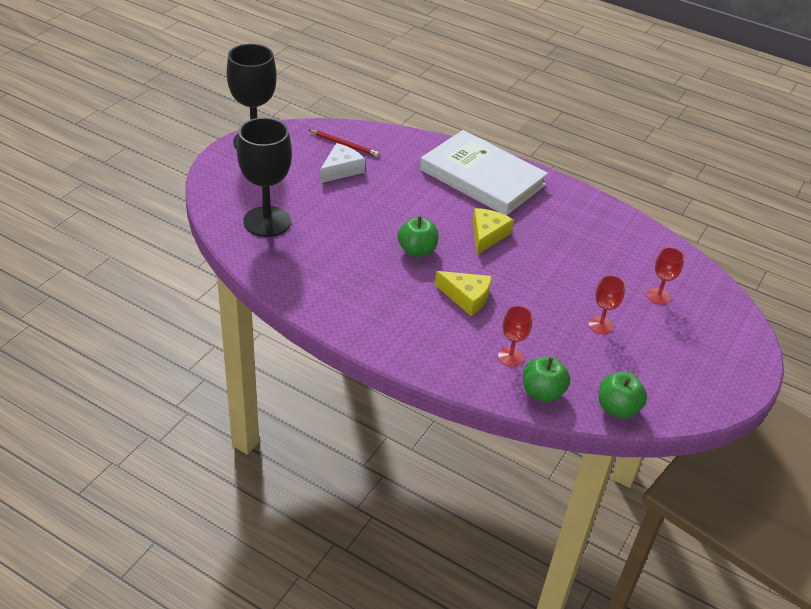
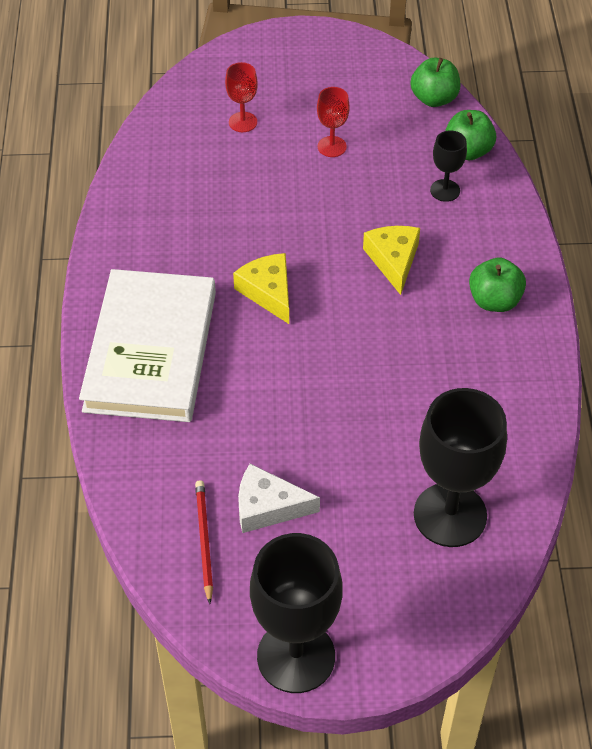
camera: 120 degrees left, 10 degrees up
(417, 251) = (358, 339): green apple -> green apple (494, 301)
(487, 235) = (268, 292): yellow cheese -> yellow cheese turned 75 degrees clockwise
(510, 357) = (445, 190): red goblet -> black goblet

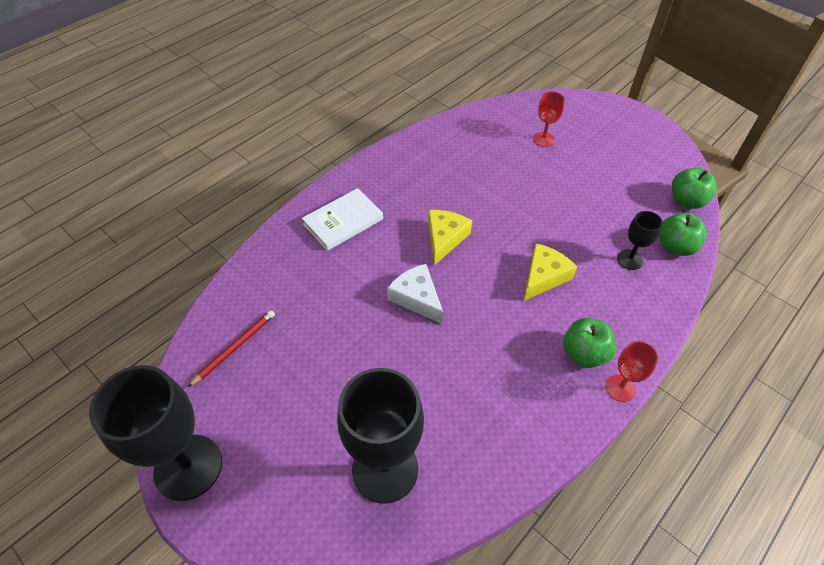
camera: 45 degrees right, 0 degrees up
(151, 350) = (343, 222): white book -> white book, size x0.55
(268, 507) = (290, 360): white cheese -> white cheese (417, 298)
(332, 146) = (582, 185): red goblet -> red goblet (620, 388)

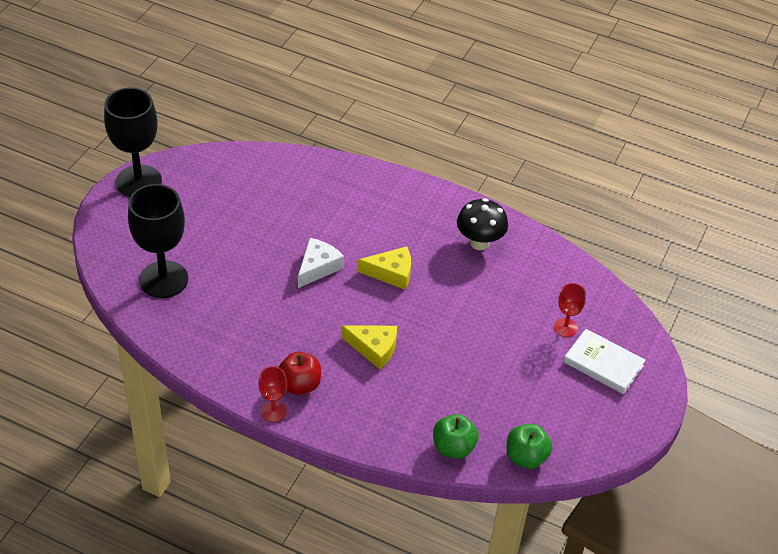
camera: 70 degrees right, 5 degrees down
(235, 348) = (234, 175): red pencil -> none
(343, 222) = (382, 202): white book -> white book (603, 364)
(426, 165) = (479, 242): none -> black mushroom
(584, 353) = (300, 385): green apple -> red apple
(630, 259) = (421, 411): black goblet -> none

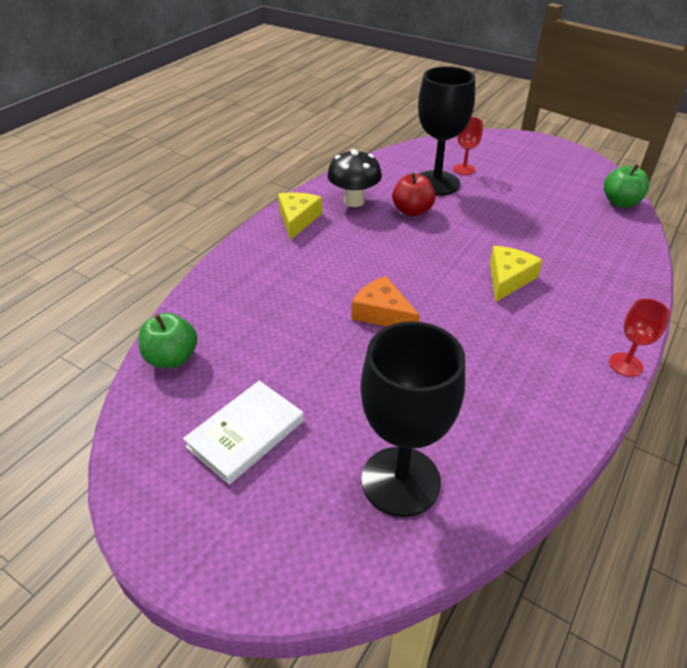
camera: 80 degrees left, 5 degrees down
(139, 181) = (160, 517): black goblet -> black goblet (436, 183)
(300, 385) = (576, 339): red apple -> red apple (412, 211)
(318, 267) = (382, 313): white cheese -> orange cheese
(391, 273) = (394, 259): yellow cheese -> yellow cheese (297, 219)
(453, 447) = (626, 239): green apple -> green apple (172, 358)
(603, 364) = (503, 157): white book -> white book (246, 434)

